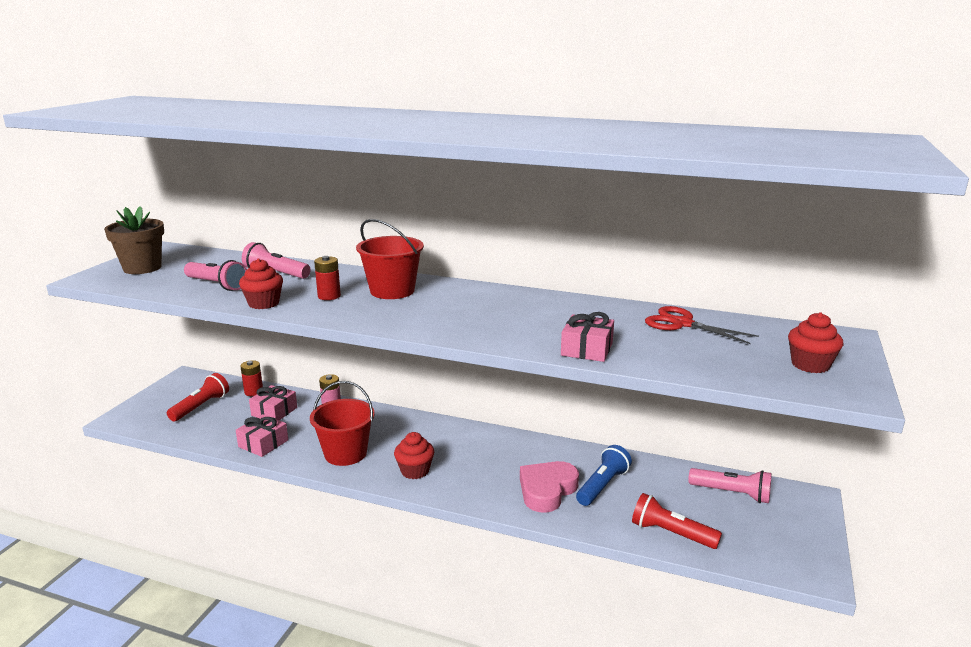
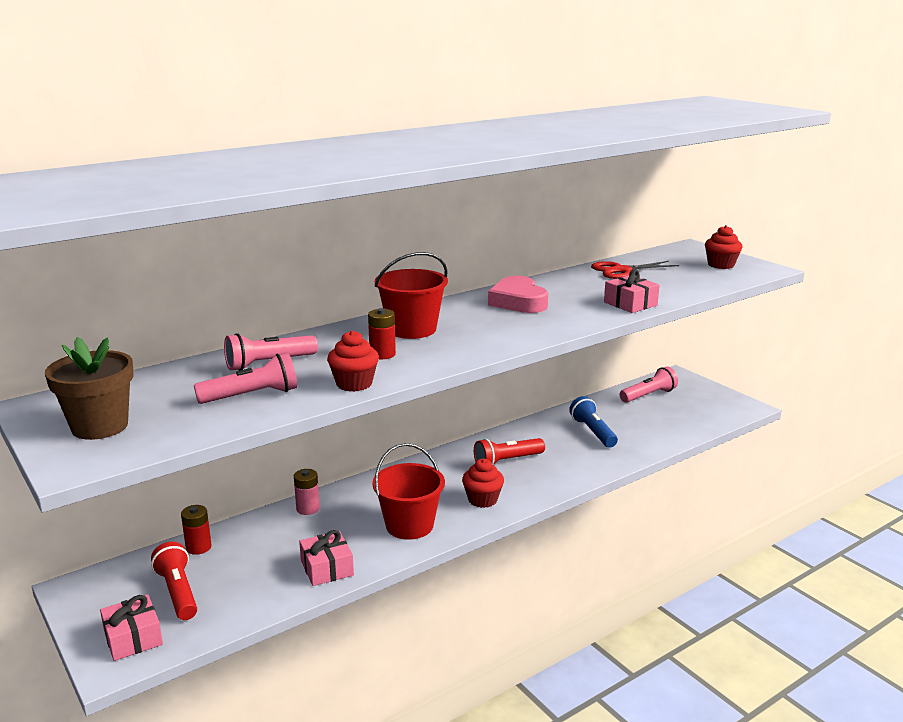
camera: 55 degrees left, 0 degrees up
(274, 411) = (266, 545): pink gift -> pink gift (133, 638)
(547, 490) = (575, 454): pink heart -> pink heart (518, 301)
(671, 533) = (671, 431): red flashlight -> red flashlight (507, 461)

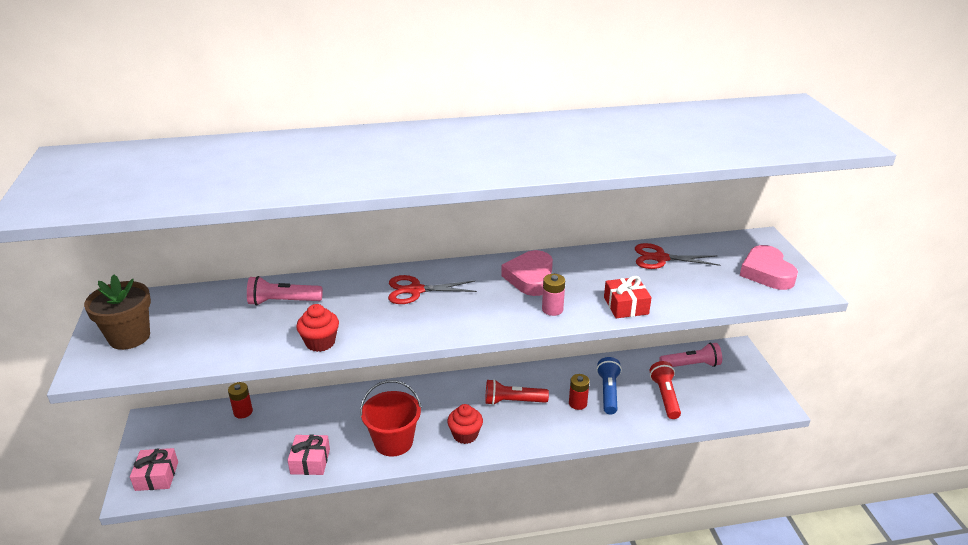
camera: 25 degrees right, 10 degrees up
(178, 592) = (206, 447): red flashlight -> red flashlight (665, 396)
(251, 396) = (243, 334): pink flashlight -> none
(308, 508) = (335, 401): pink battery -> pink battery (552, 309)
(382, 354) = (368, 314): red battery -> red battery (577, 403)
(412, 329) = (416, 290): red bucket -> red scissors
(630, 304) = (626, 306): pink gift -> red gift
(721, 265) = (766, 273): red cupcake -> pink heart

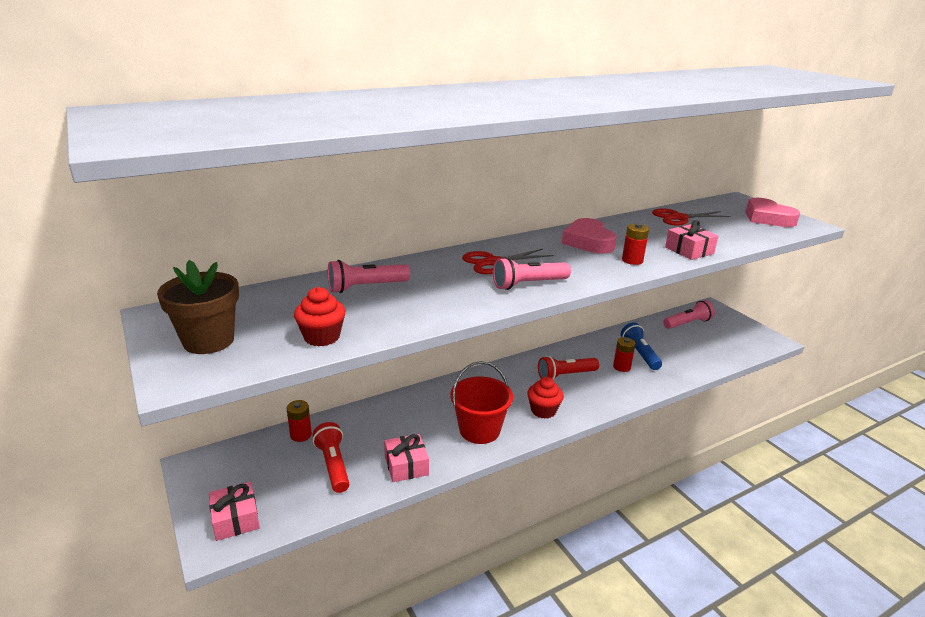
camera: 20 degrees left, 5 degrees down
(320, 342) = (439, 314): red cupcake -> red cupcake (322, 337)
(425, 322) = (528, 284): none -> pink flashlight
(552, 309) = (632, 260): pink battery -> red battery
(626, 306) = (689, 250): red gift -> pink gift
(665, 396) = (687, 349): red flashlight -> red flashlight (333, 465)

